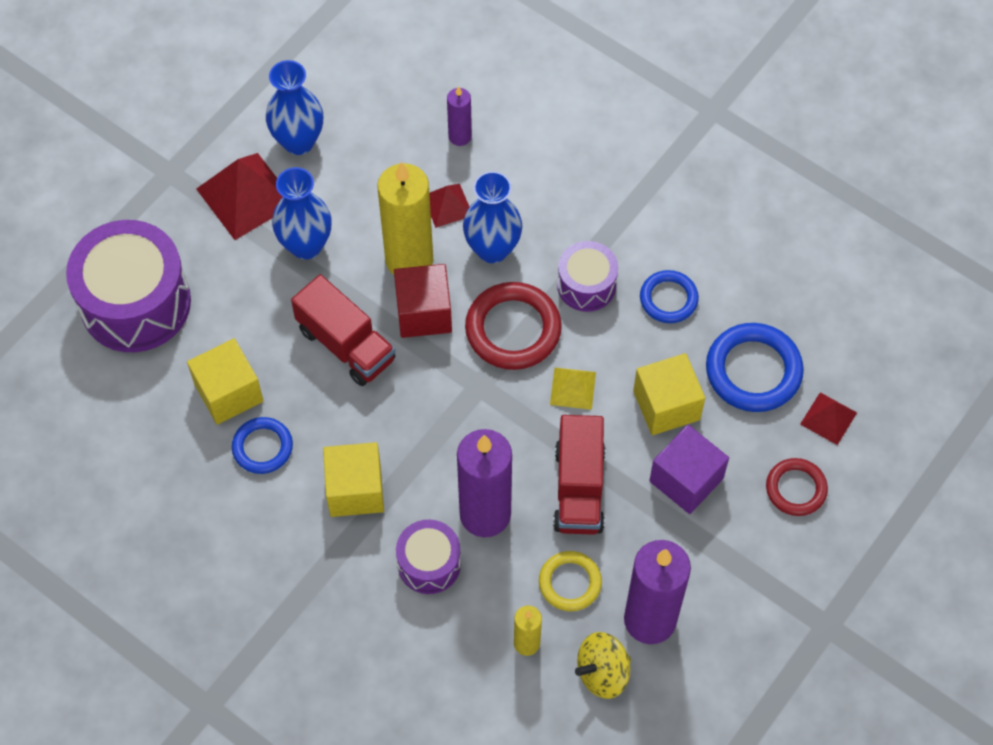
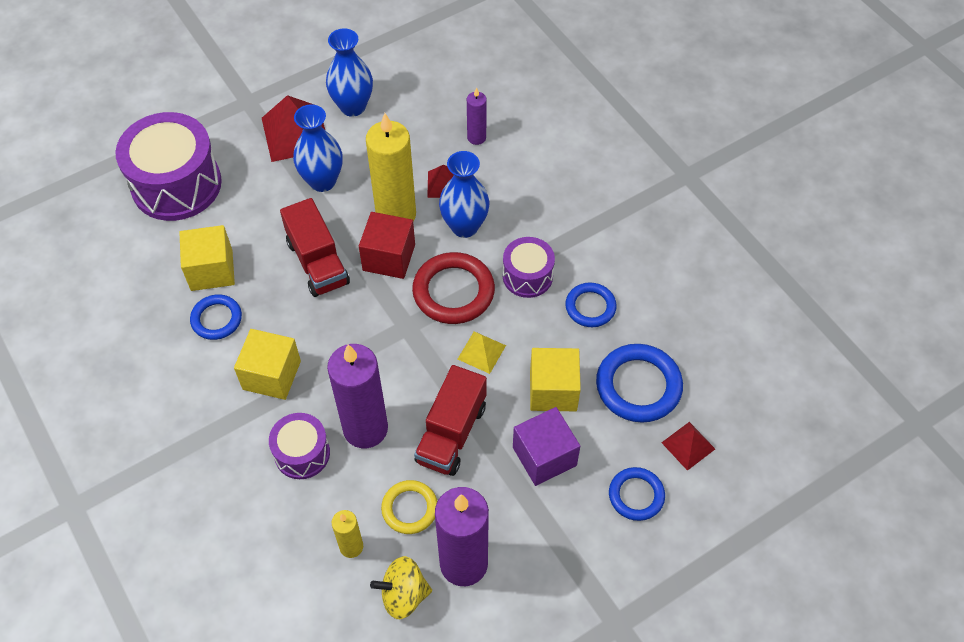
camera: 20 degrees right, 5 degrees down
(796, 489) = (636, 495): red ring -> blue ring

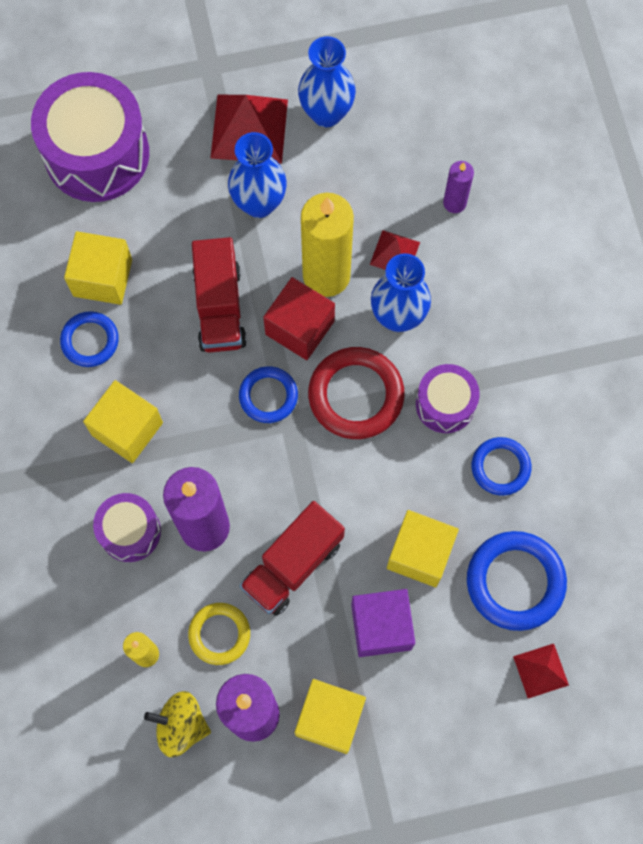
camera: 20 degrees right, 15 degrees up
(481, 352) = (359, 480): yellow pyramid -> none
(530, 543) = (330, 718): none -> yellow cube
(636, 495) = (461, 706): blue ring -> blue ring (268, 396)

